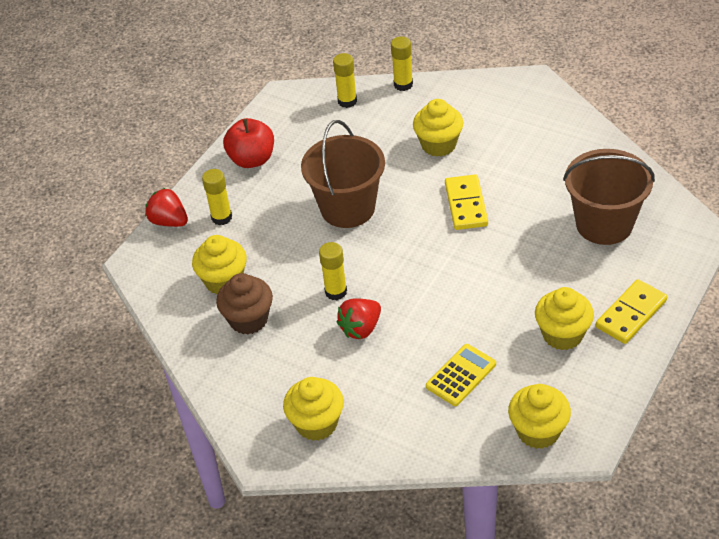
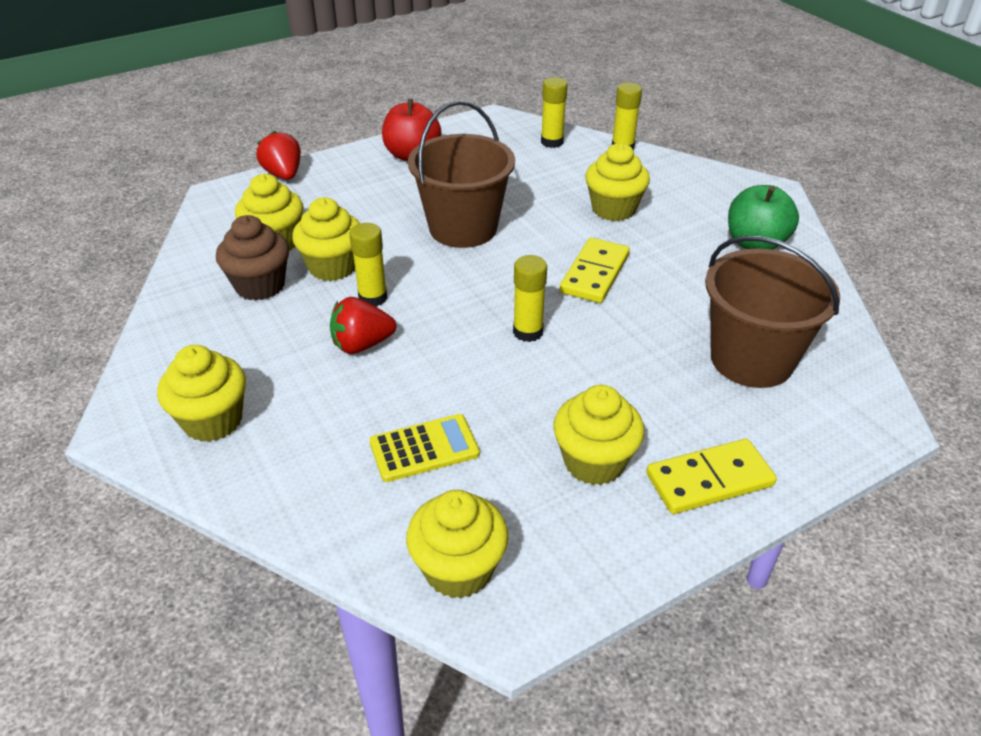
camera: 25 degrees right, 5 degrees down
(221, 217) = (333, 189): yellow glue stick -> yellow glue stick (528, 332)
(285, 281) = (332, 267): none -> yellow cupcake
(551, 132) = (755, 243): none -> green apple

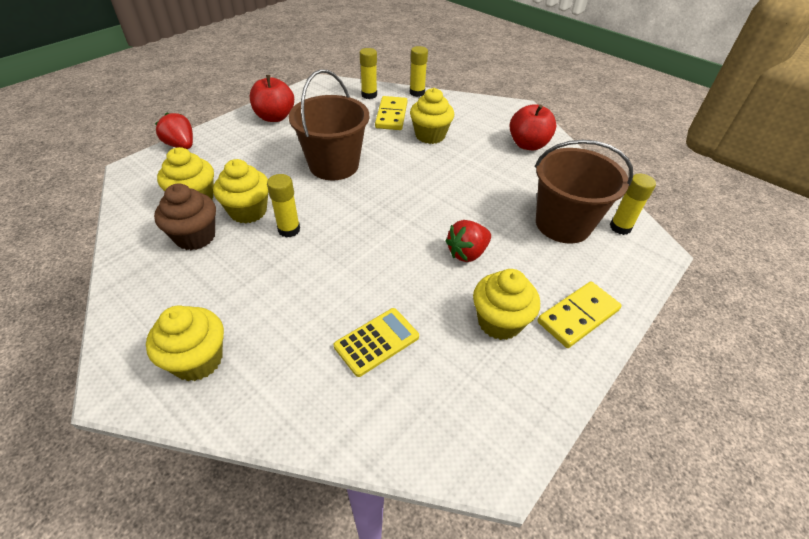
camera: 20 degrees left, 5 degrees up
(362, 345) = (295, 268): red strawberry -> red strawberry (467, 253)
(458, 569) = (443, 434): yellow cupcake -> none
(528, 332) = (412, 234): yellow glue stick -> yellow glue stick (620, 227)
(595, 274) = (438, 183): yellow domino -> yellow domino (391, 115)
(755, 243) = (528, 145): green apple -> red apple

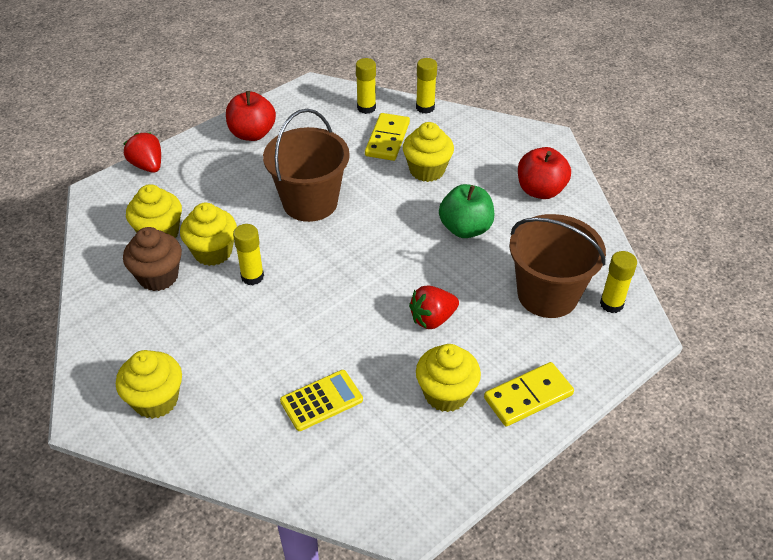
camera: 10 degrees right, 0 degrees up
(475, 177) = (465, 228): none -> green apple

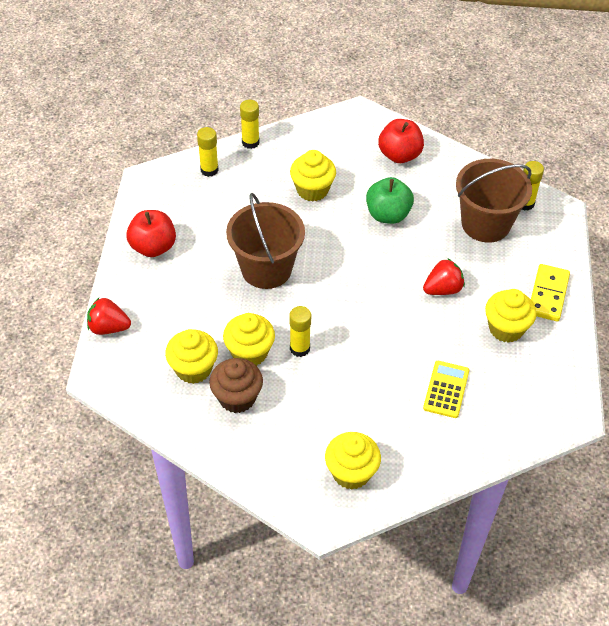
camera: 45 degrees left, 5 degrees up
(387, 139) = (256, 185): yellow domino -> none
(432, 319) = (442, 289): red strawberry -> red strawberry turned 135 degrees counterclockwise

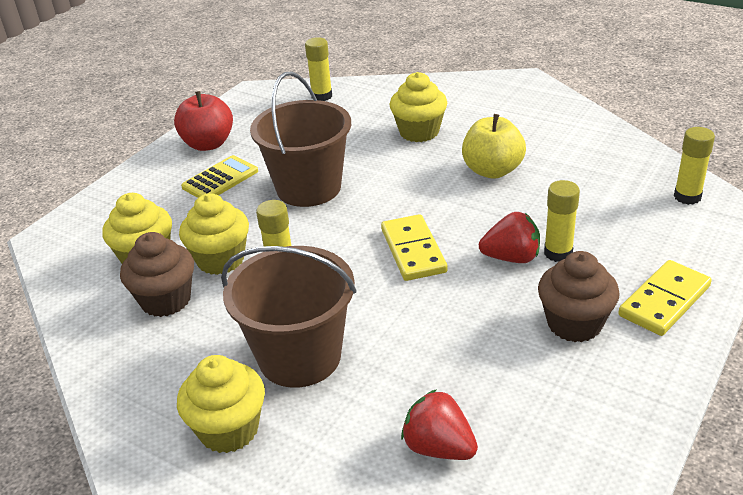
camera: 30 degrees right, 15 degrees down
(108, 327) = (99, 199): red strawberry -> red strawberry (438, 447)
(250, 142) = (383, 83): yellow glue stick -> yellow glue stick (558, 253)
(377, 303) = (413, 251): none -> yellow domino
(388, 215) = (492, 170): green apple -> yellow apple
(399, 155) = (546, 122): red apple -> none
(446, 389) = (436, 371): yellow calculator -> yellow calculator (220, 179)
(485, 224) = (617, 205): brown bucket -> brown bucket (300, 357)
(506, 328) = (574, 324): yellow cupcake -> brown cupcake

